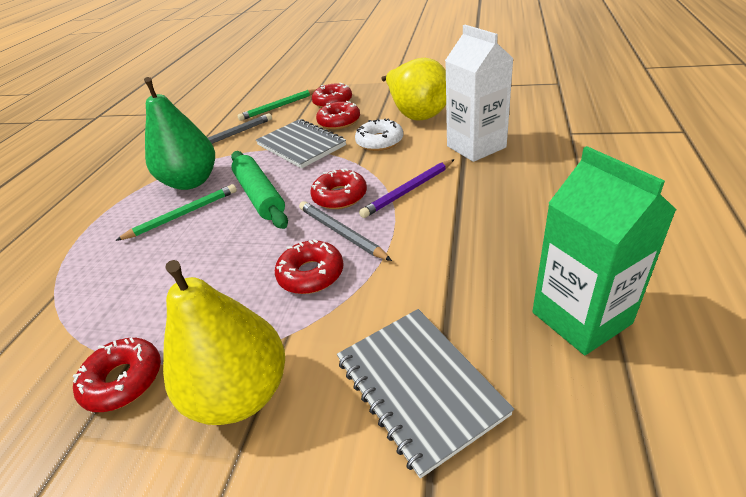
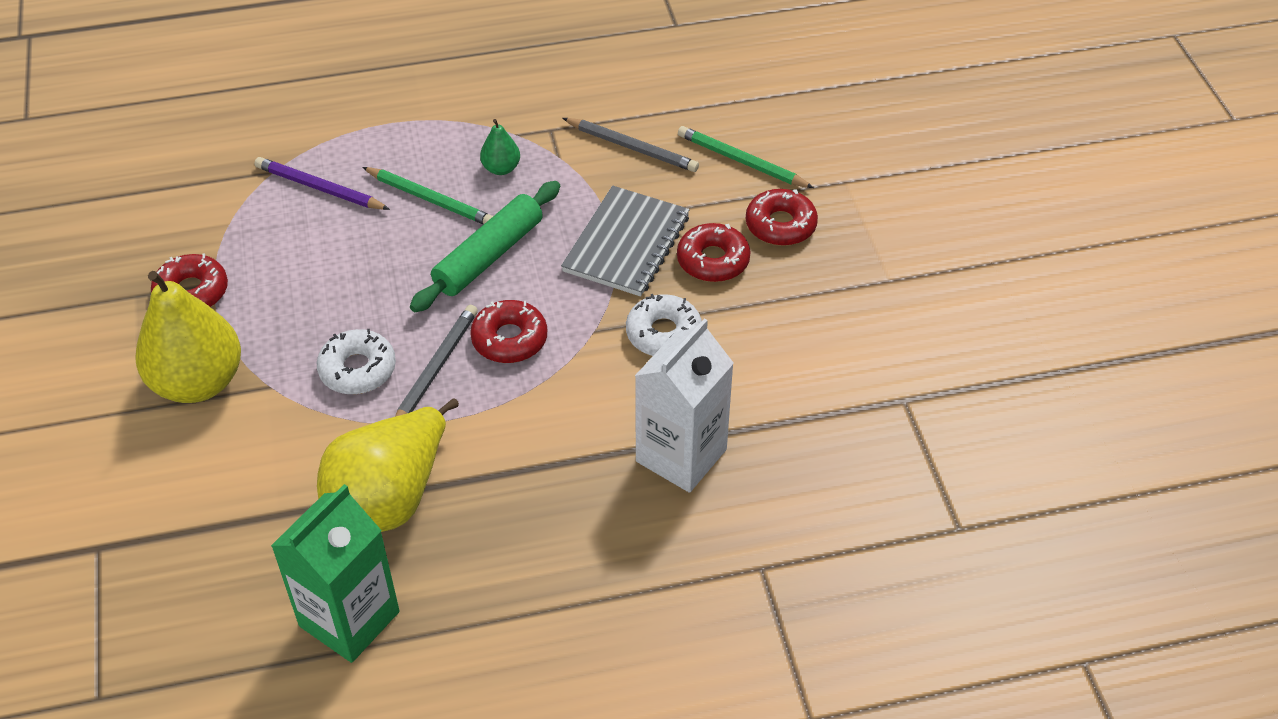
camera: 60 degrees right, 10 degrees up
(191, 182) = (501, 168): green pear -> green pear, size x0.45
(311, 274) = (358, 369): red donut -> white donut
(408, 190) = (542, 407): purple pencil -> purple pencil (319, 188)
(416, 114) = (769, 352): yellow pear -> yellow pear (390, 497)
(419, 386) = (234, 507): grey notebook -> none

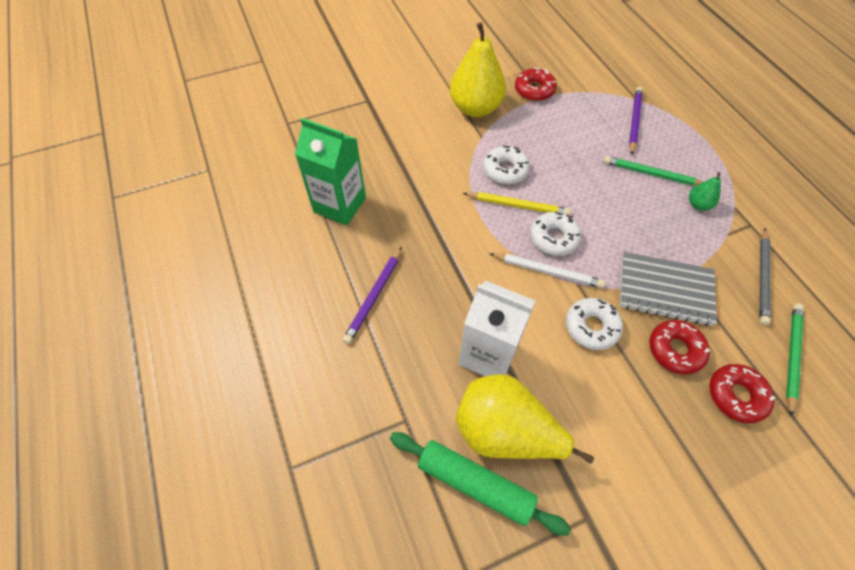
camera: 80 degrees right, 10 degrees up
(390, 497) = (420, 205): yellow pear -> yellow pear (505, 431)
(430, 199) = (651, 174): green pencil -> green pencil turned 90 degrees clockwise
(435, 369) = (517, 205): grey pencil -> yellow pencil
(489, 256) = (618, 213): green rolling pin -> green rolling pin (475, 484)
(509, 339) = (553, 238): red donut -> white donut
(553, 585) = (374, 296): none -> purple pencil
(565, 360) = (547, 271): none -> white pencil

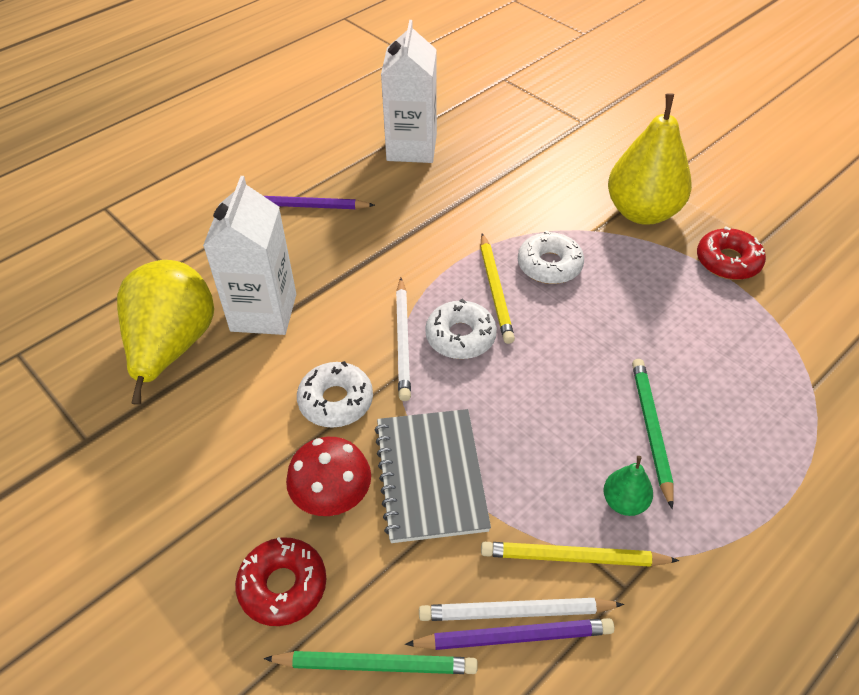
camera: 70 degrees right, 10 degrees down
(340, 205) = (411, 148): green carton -> white carton
(475, 484) = (110, 336): green rolling pin -> none
(634, 121) = (755, 390): purple pencil -> purple pencil (514, 637)
(675, 350) = (333, 501): red donut -> red mushroom
(731, 240) = (573, 557): none -> yellow pencil
(762, 278) = (515, 612): grey pencil -> white pencil

